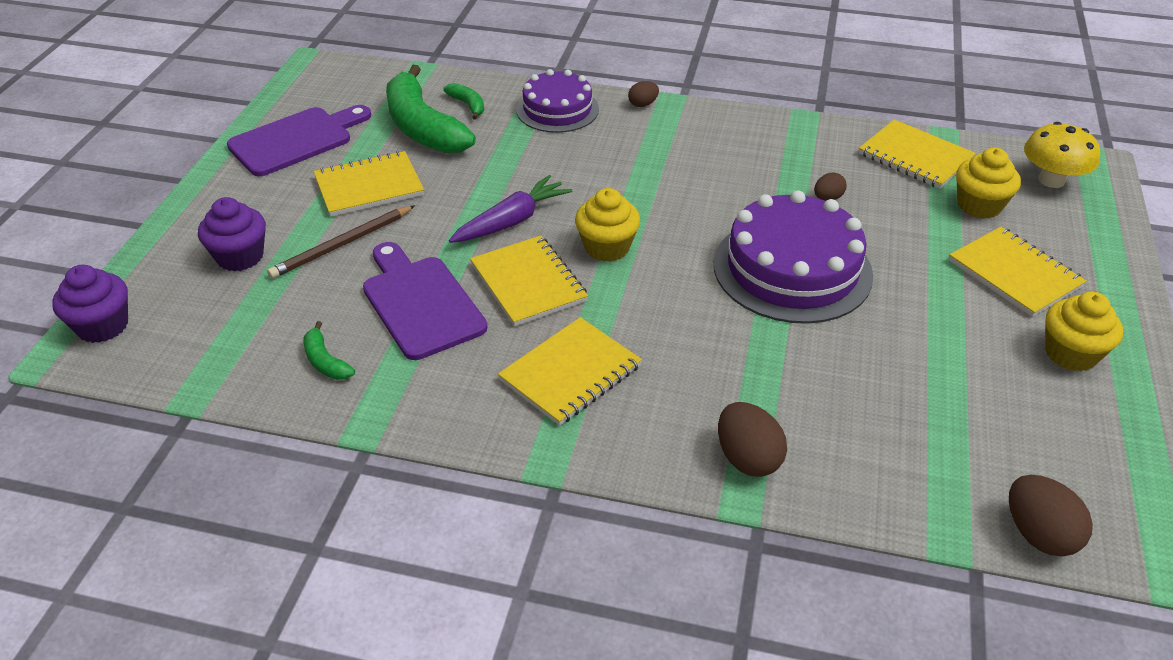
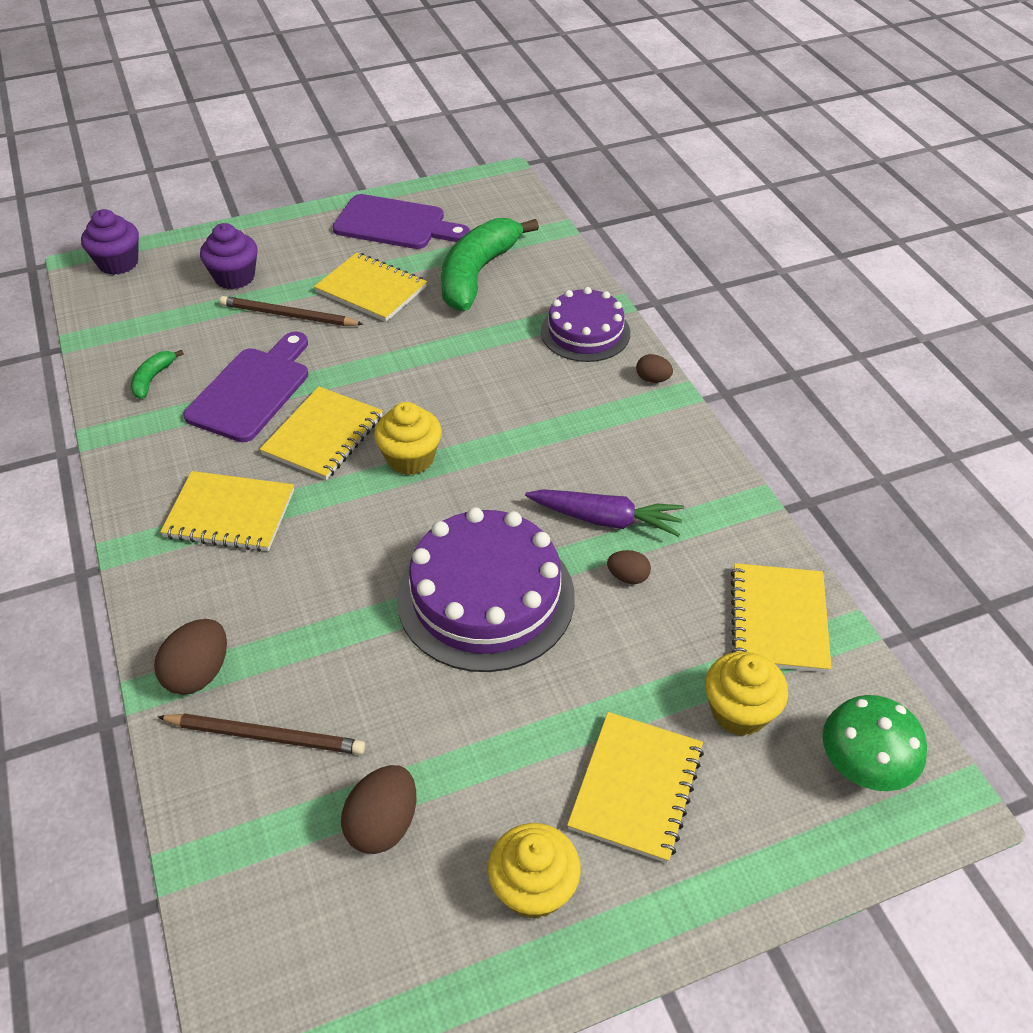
camera: 55 degrees right, 5 degrees up
(468, 105) = (535, 280): green banana -> none
(511, 221) = (396, 386): purple carrot -> purple carrot (605, 519)
(847, 440) = (266, 736): none -> brown pencil
(1038, 534) = (227, 941): brown egg -> brown egg (383, 824)
(1051, 180) = (863, 766): yellow mushroom -> green mushroom

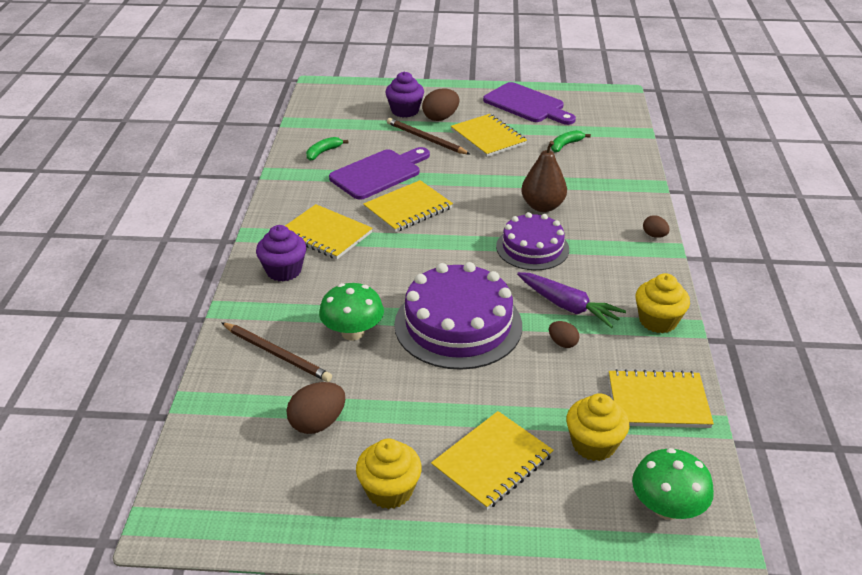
camera: 25 degrees right, 10 degrees down
(118, 263) = (339, 88): purple cupcake -> purple cupcake (284, 270)
(199, 673) = (258, 309): brown egg -> brown egg (440, 118)
(353, 661) = (353, 332): none -> green mushroom
(410, 458) = (456, 235): yellow cupcake -> yellow cupcake (658, 321)
(477, 274) = (565, 145): green banana -> green banana, size x0.43
(497, 377) = (542, 206): none -> brown pear
(585, 332) = (622, 196): purple cake -> purple cake (532, 248)
(778, 619) = (658, 401): yellow notebook -> yellow notebook turned 60 degrees clockwise

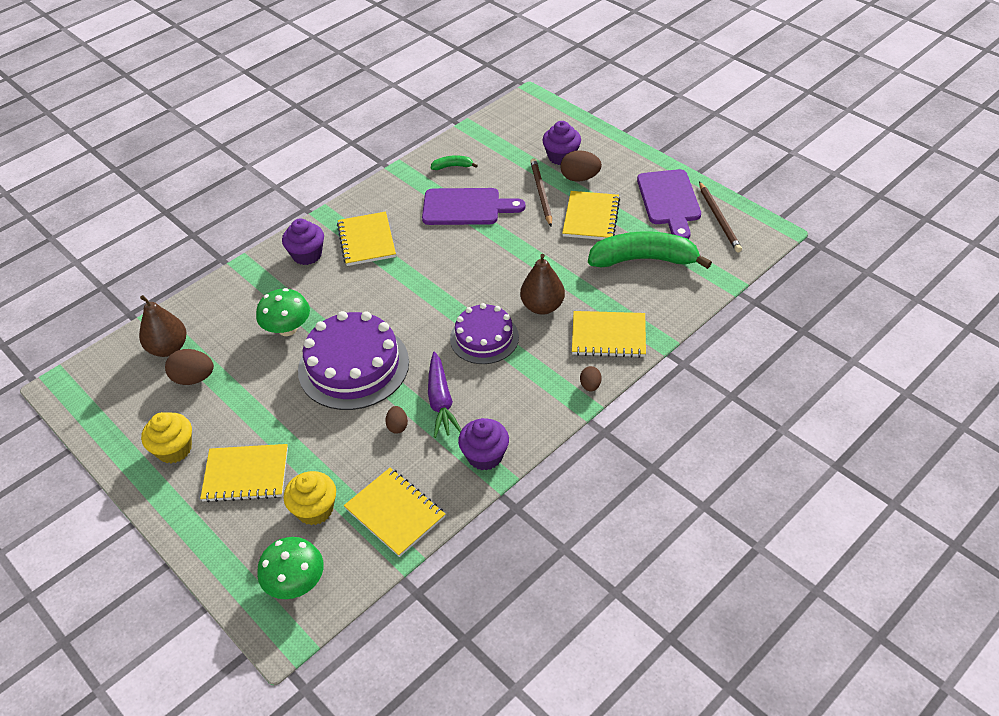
camera: 45 degrees right, 10 degrees up
(249, 416) = (168, 348): none -> brown pear
(277, 354) = (230, 315): brown pencil -> brown pencil (719, 219)
(408, 208) = (445, 251): yellow notebook -> yellow notebook (608, 336)
(565, 145) = (643, 259): green banana -> green banana, size x2.32
(658, 321) = (485, 456): yellow cupcake -> purple cupcake

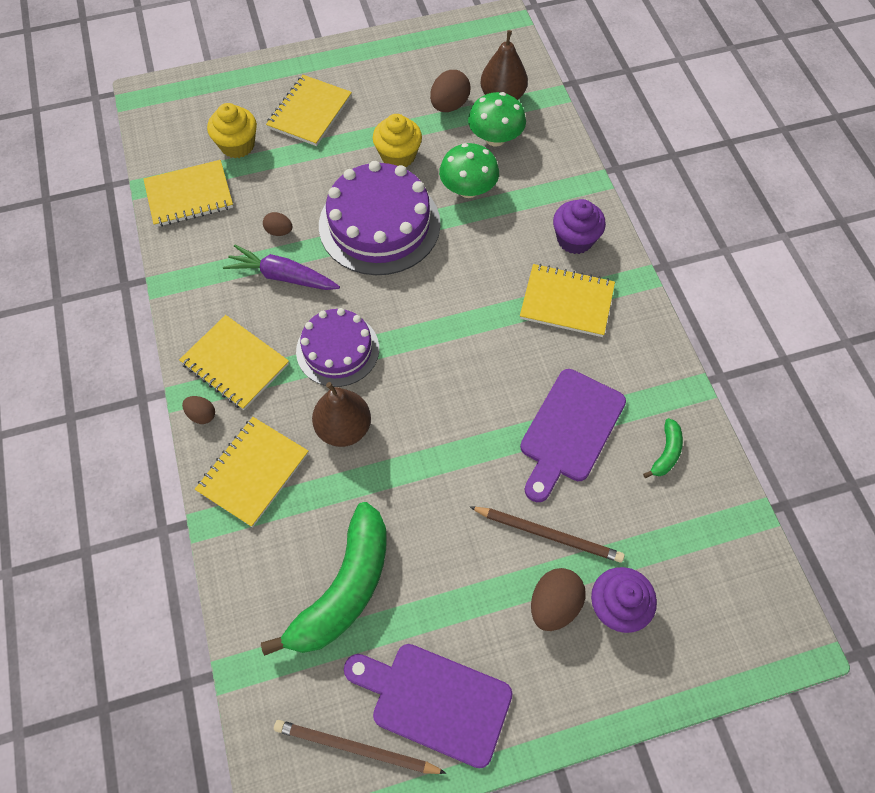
camera: 115 degrees right, 15 degrees up
(174, 449) = (373, 75): yellow cupcake -> yellow cupcake (398, 156)
(296, 583) = (180, 114): green mushroom -> green mushroom (495, 138)
(485, 456) = (193, 283): purple cupcake -> none
(591, 217) = (462, 570): yellow notebook -> yellow notebook (235, 364)

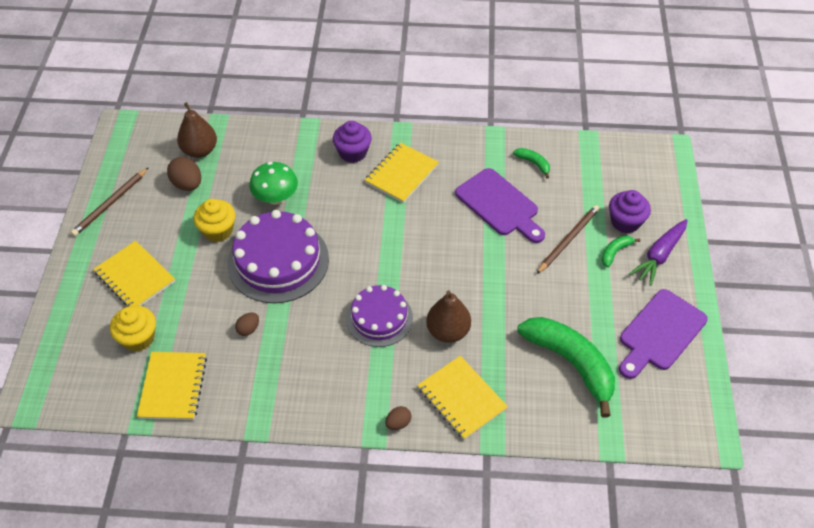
camera: 70 degrees left, 10 degrees down
(235, 364) = (361, 389): yellow notebook -> none
(283, 276) = (294, 337): purple carrot -> purple carrot (659, 255)
(355, 748) = (680, 385): brown pencil -> brown pencil (110, 204)
(495, 138) = (237, 167): green mushroom -> none
(554, 604) = (615, 252): brown egg -> green banana

